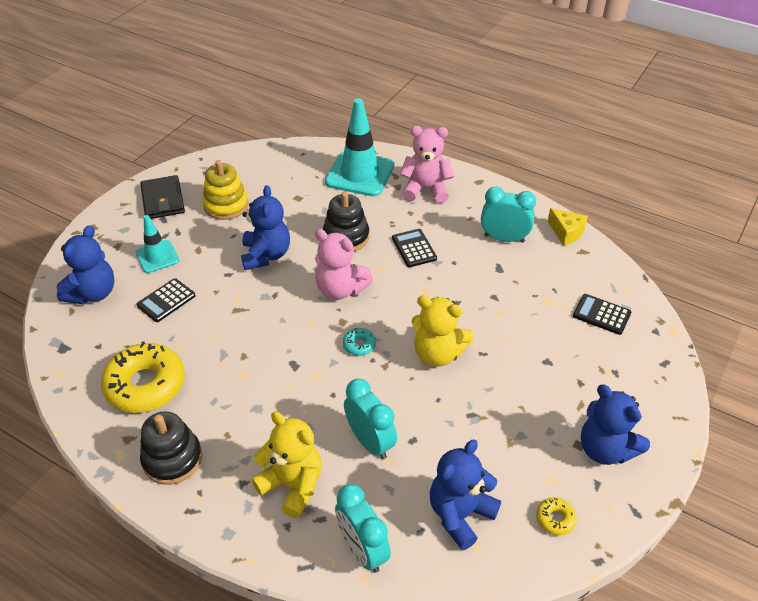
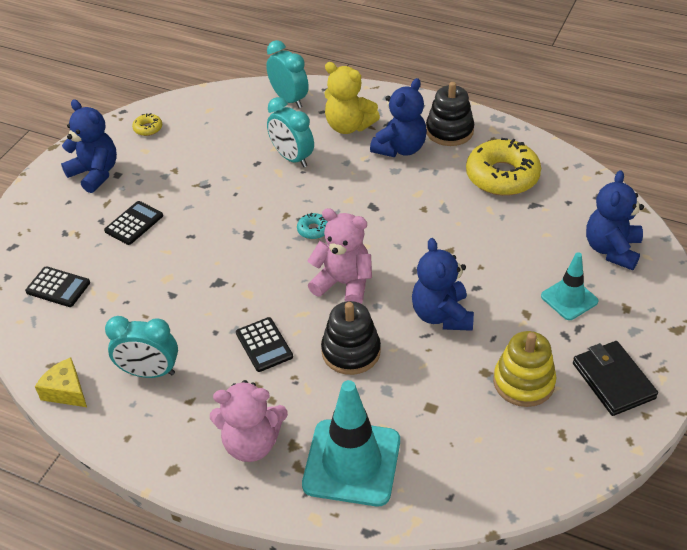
camera: 175 degrees right, 0 degrees up
(166, 300) = (528, 251): black calculator -> black calculator (134, 223)
(438, 354) = (235, 230): yellow teddy bear -> none
(460, 514) = (219, 123): blue teddy bear -> blue teddy bear (400, 148)

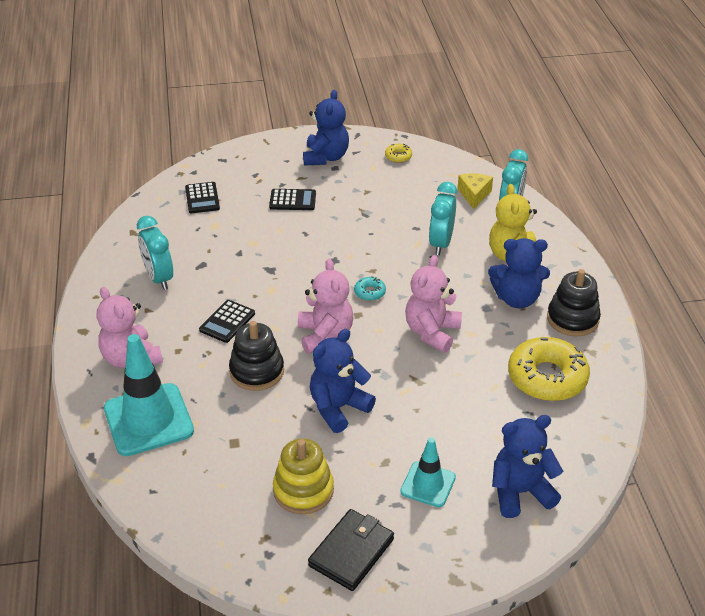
camera: 55 degrees right, 5 degrees down
(66, 391) = (115, 249): yellow cheese -> yellow cheese (474, 195)
(397, 215) = (432, 332): none -> pink teddy bear

